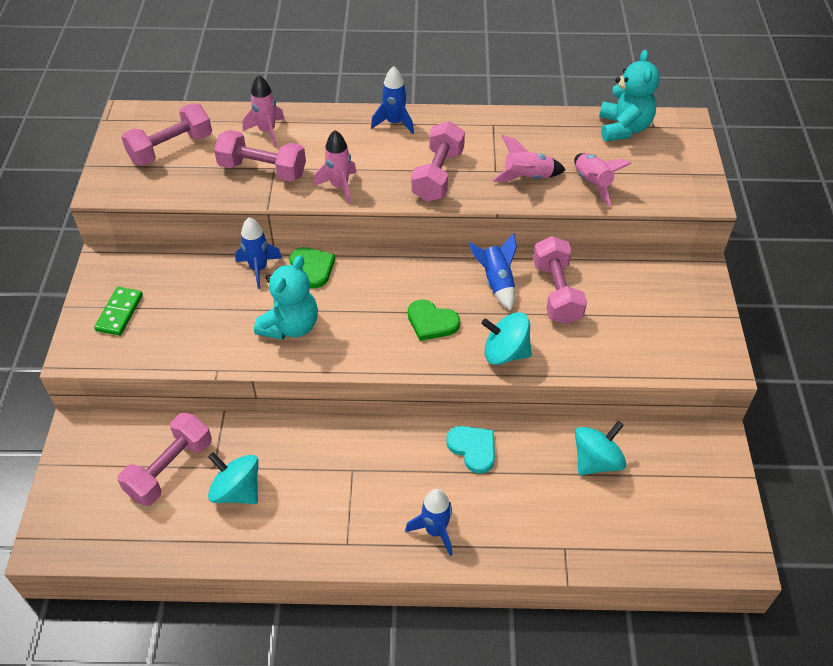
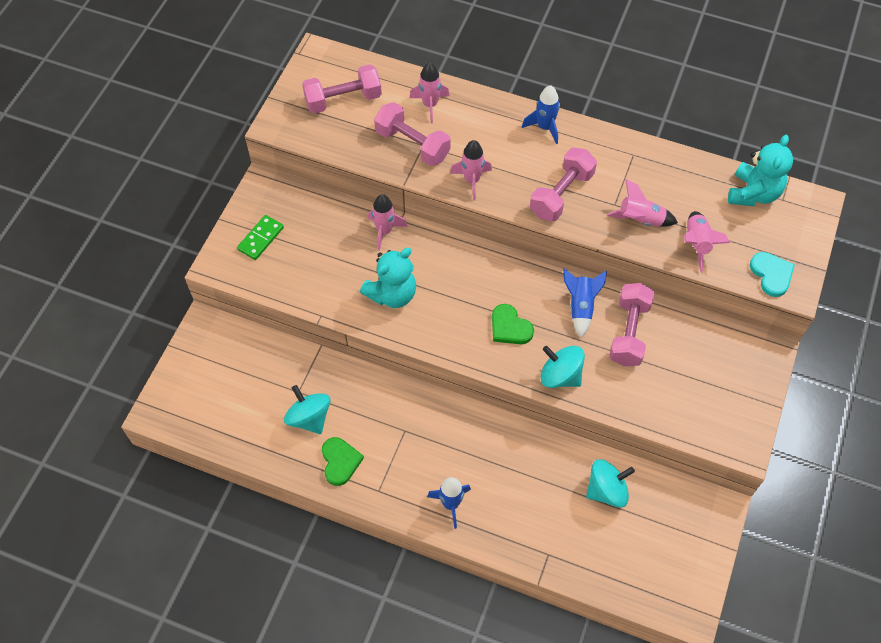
camera: 20 degrees right, 10 degrees up
(170, 469) = (264, 382): pink dumbbell -> none
(259, 269) = (384, 231): blue rocket -> pink rocket
(312, 268) = (429, 244): green heart -> green heart (340, 461)
(473, 449) = (508, 445): turquoise heart -> turquoise heart (771, 275)

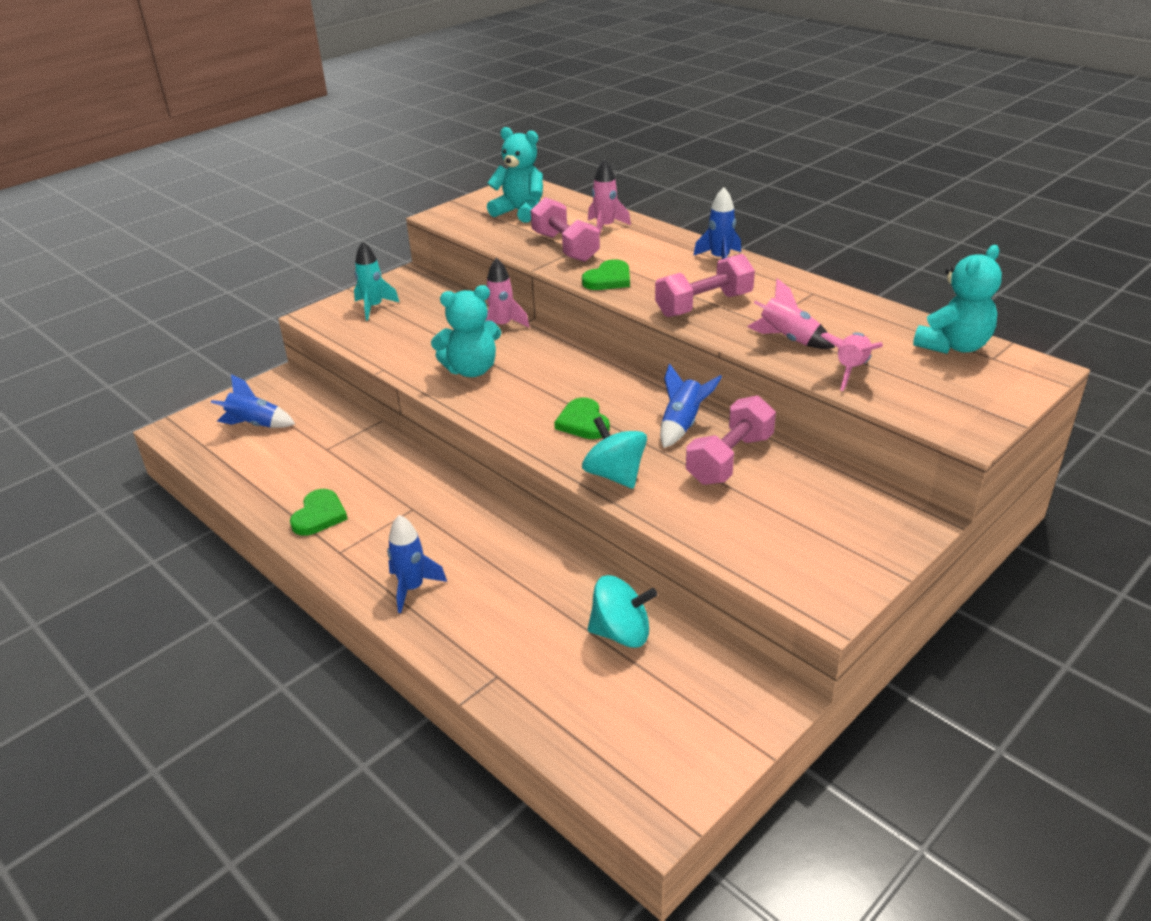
camera: 25 degrees right, 25 degrees down
(221, 385) = (255, 425): none -> blue rocket
(261, 239) = (374, 307): green domino -> turquoise rocket
(309, 418) = (319, 471): turquoise spinning top -> none
(343, 100) = (520, 212): pink dumbbell -> turquoise teddy bear
(472, 180) = (608, 279): pink rocket -> green heart
(771, 275) = (942, 414): turquoise heart -> none

